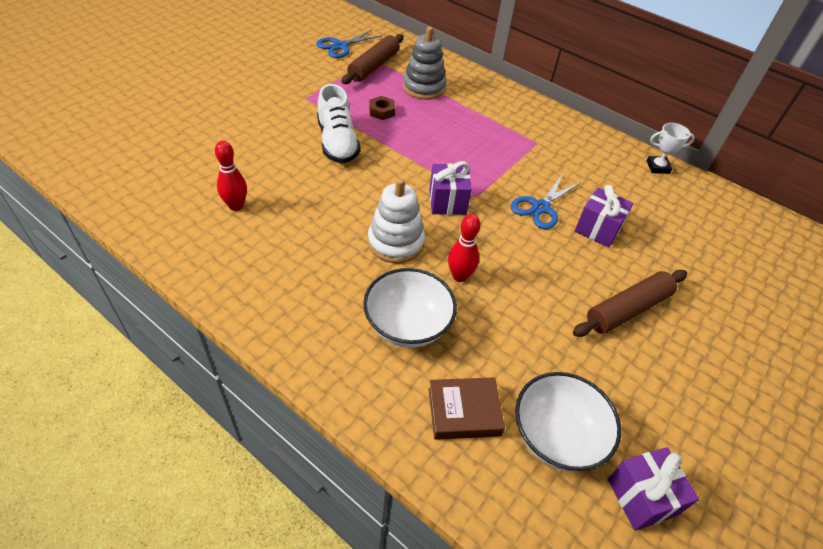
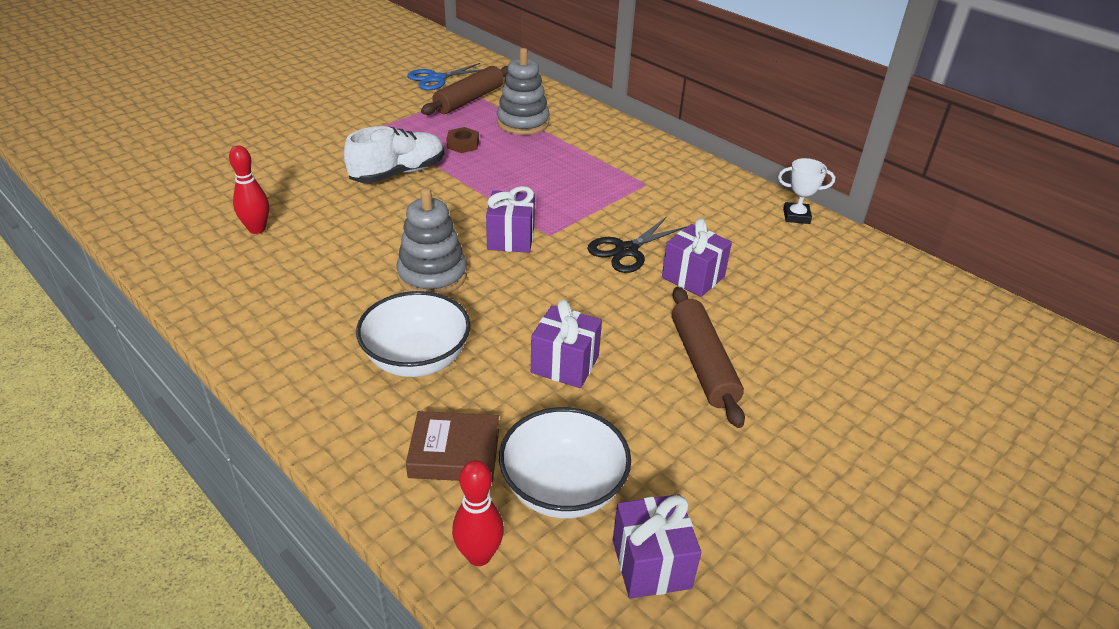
camera: 10 degrees right, 10 degrees down
(337, 143) = (398, 173): white shoe -> white shoe turned 120 degrees counterclockwise
(395, 242) = (432, 276): white stacking toy -> grey stacking toy
(459, 276) = (499, 314): red bowling pin -> red bowling pin (479, 555)
(524, 319) = (565, 364): none -> purple gift
(540, 207) = (626, 250): blue scissors -> black scissors
(627, 309) = (703, 364): brown rolling pin -> brown rolling pin turned 75 degrees counterclockwise

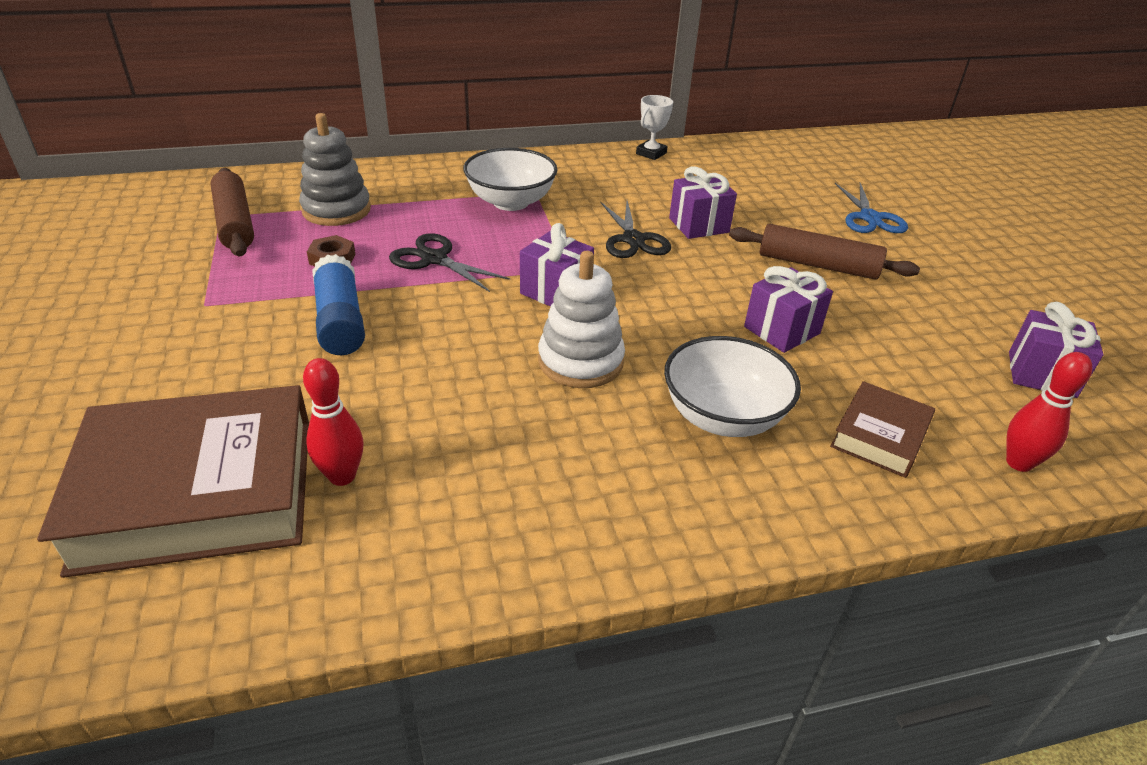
camera: 60 degrees left, 0 degrees up
(221, 193) = (198, 491): none -> brown book
(398, 173) = (340, 321): white shoe -> blue glue stick
(432, 276) = (580, 361): grey stacking toy -> white stacking toy
(436, 79) = (146, 226): blue scissors -> blue scissors (869, 218)
(501, 178) = (434, 259): none -> black scissors
(563, 489) = (947, 388): white bowl -> white bowl (511, 202)

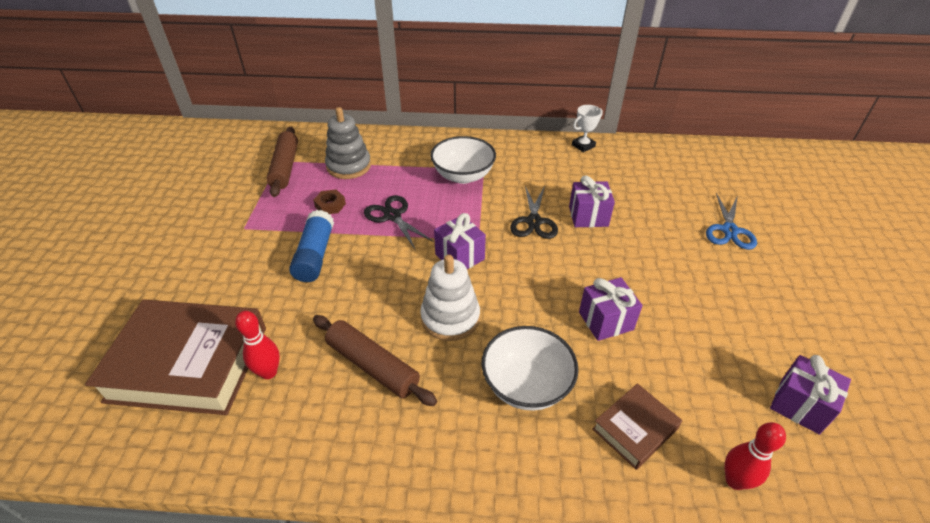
camera: 20 degrees right, 5 degrees up
(817, 265) = (663, 267): brown rolling pin -> brown rolling pin (373, 366)

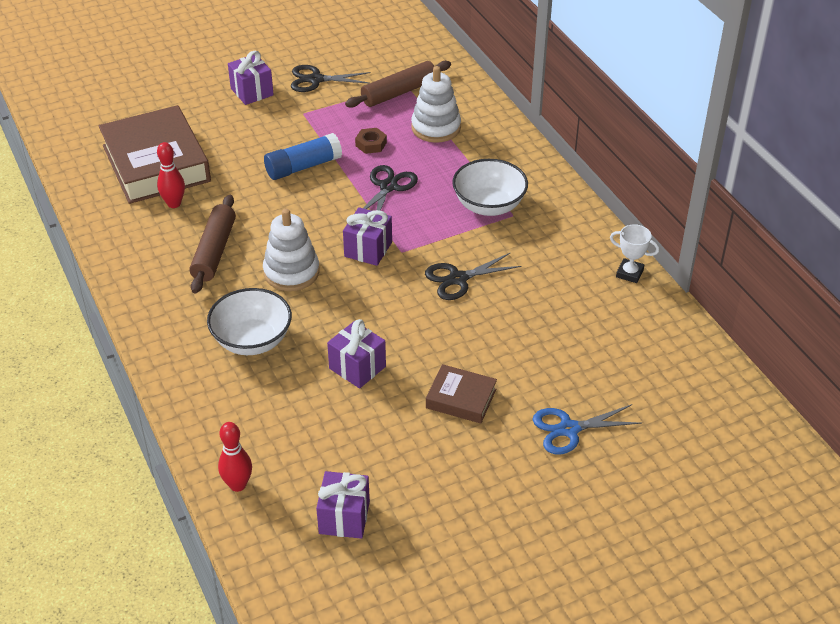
camera: 60 degrees right, 0 degrees up
(210, 204) = (316, 79): none -> black scissors
(349, 166) = (436, 127): grey stacking toy -> white stacking toy
(588, 216) = (499, 314): purple gift -> purple gift (252, 92)
(635, 429) = (250, 415): brown book -> brown book (461, 398)

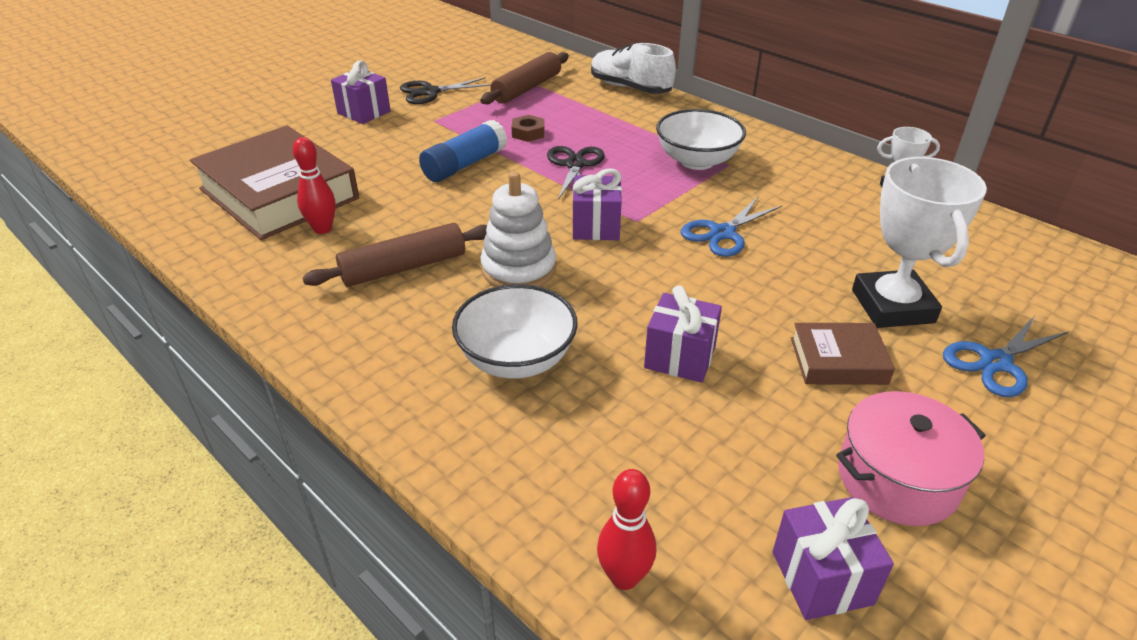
camera: 20 degrees left, 5 degrees down
(214, 251) = (404, 268): brown rolling pin -> brown rolling pin turned 75 degrees clockwise
(433, 480) = (897, 479): none -> pink pot
(436, 127) = (587, 108): white stacking toy -> none
(458, 279) = (722, 233): black scissors -> blue scissors
(488, 111) = (630, 88): none -> white shoe
(534, 370) = (892, 306): none -> white trophy

